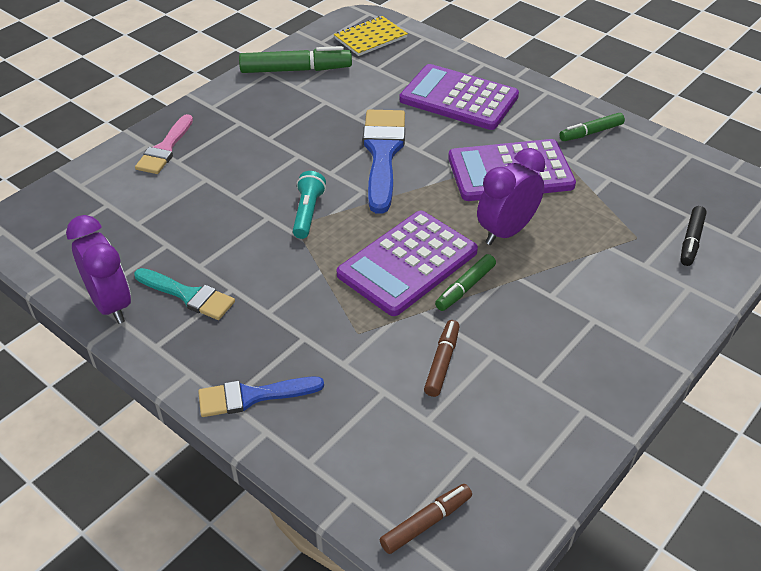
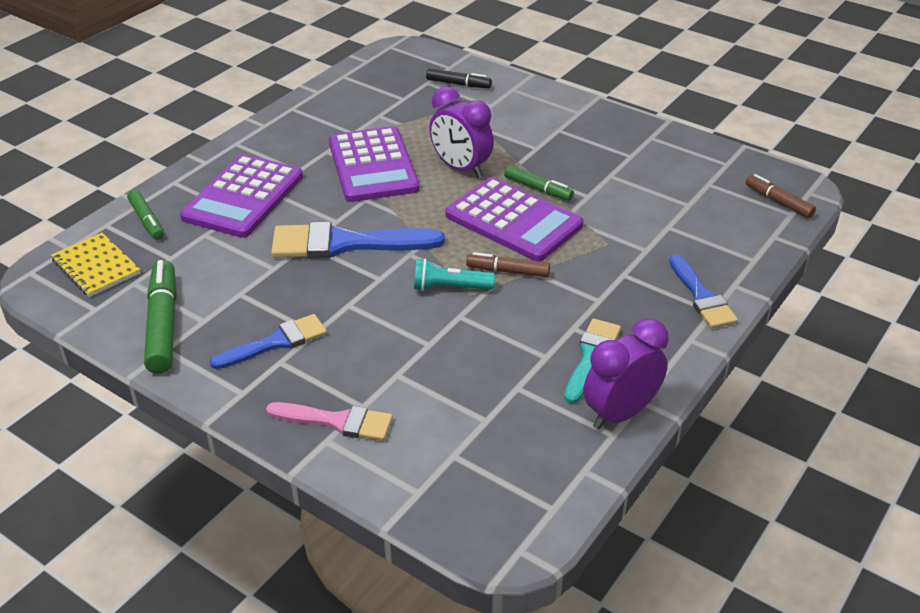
camera: 95 degrees left, 5 degrees down
(261, 120) = (276, 342): none -> blue brush
(442, 362) = (627, 199): brown marker -> brown marker (508, 271)
(591, 132) = (310, 121): green marker -> green marker (147, 220)

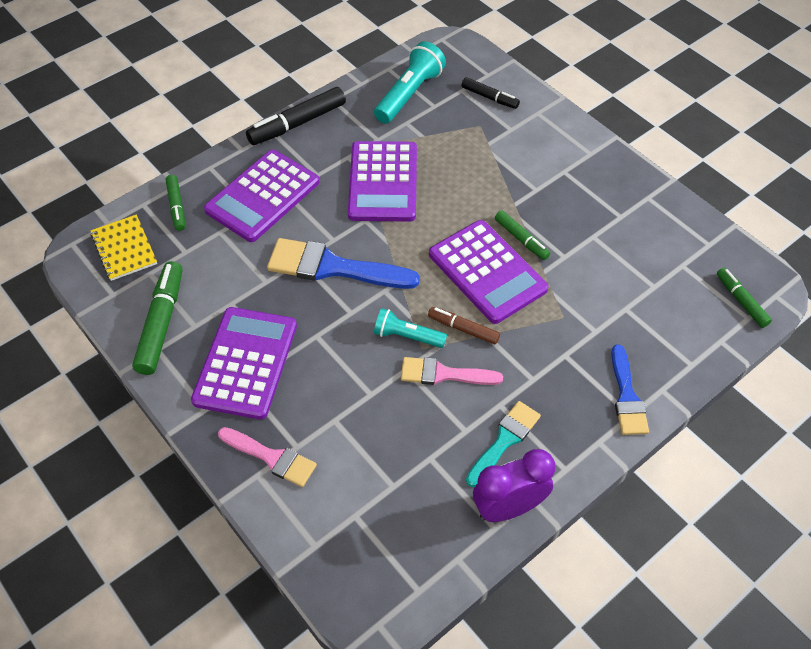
camera: 15 degrees right, 15 degrees up
(261, 132) = (297, 123): none -> black marker
(276, 342) = (246, 363): blue brush -> purple calculator
(373, 93) = (409, 94): none -> turquoise flashlight
(461, 168) = (459, 200): purple clock -> none
(502, 312) = (443, 374): none -> pink brush
(778, 202) = (741, 301): brown marker -> green marker

